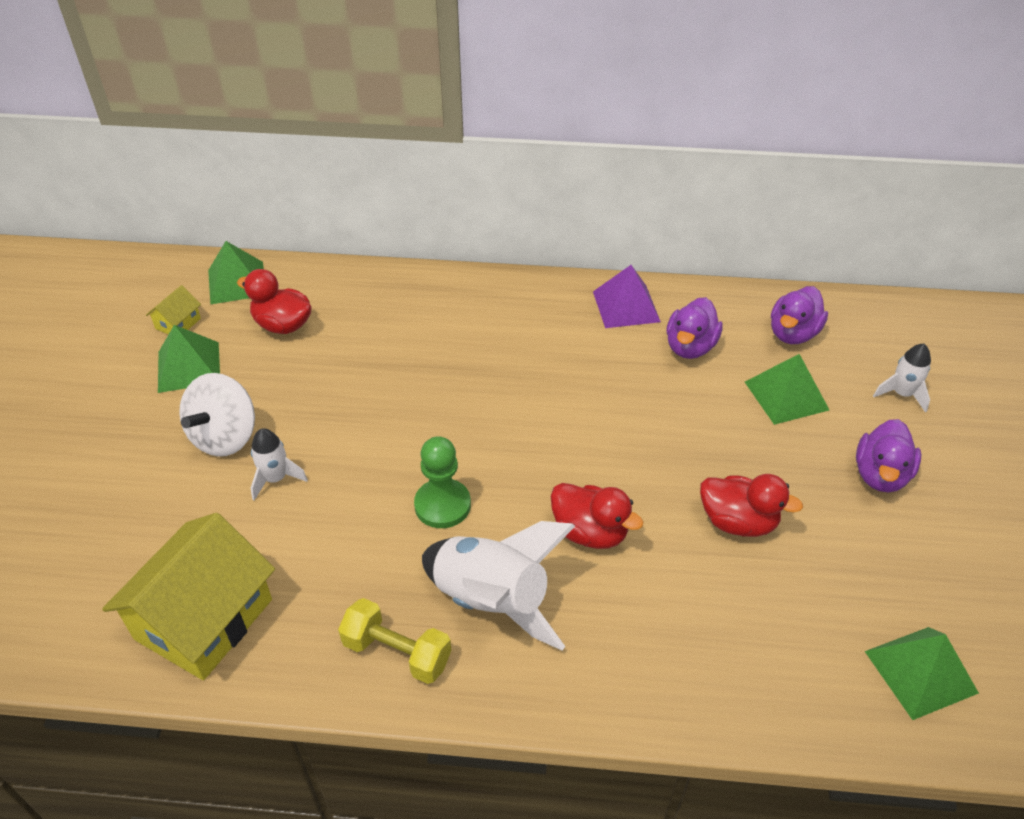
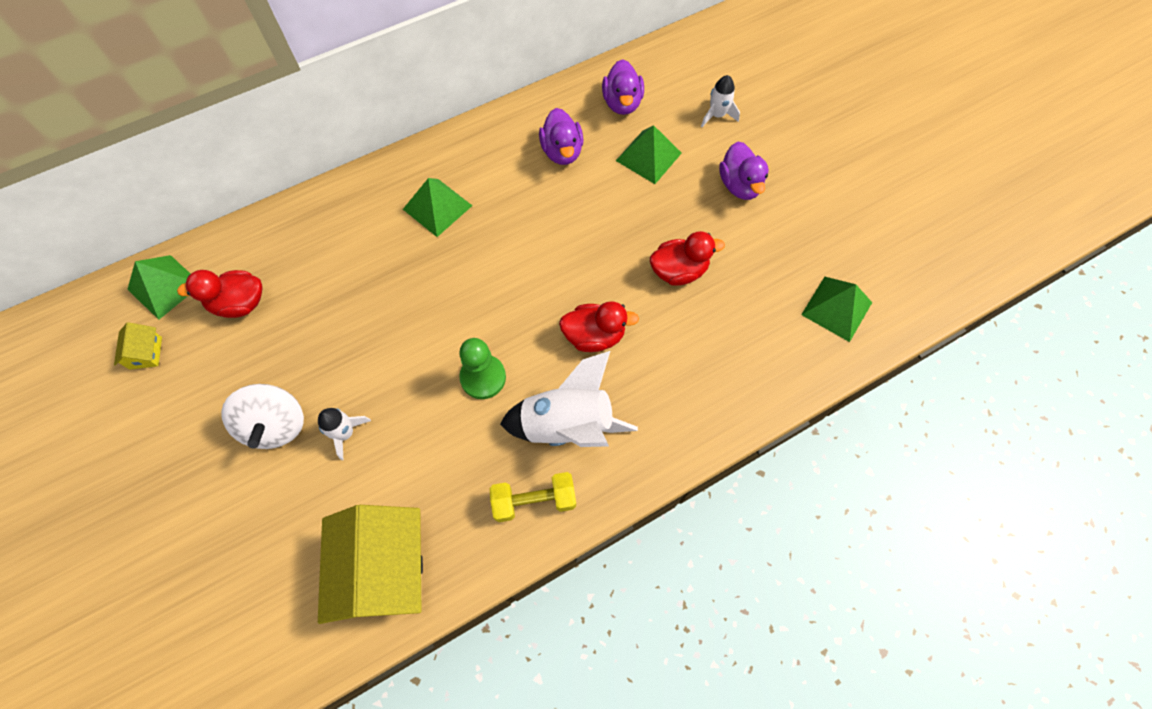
camera: 35 degrees left, 20 degrees up
(188, 367) = (191, 385): green pyramid -> green pyramid (437, 207)
(626, 306) = (495, 141): purple pyramid -> none

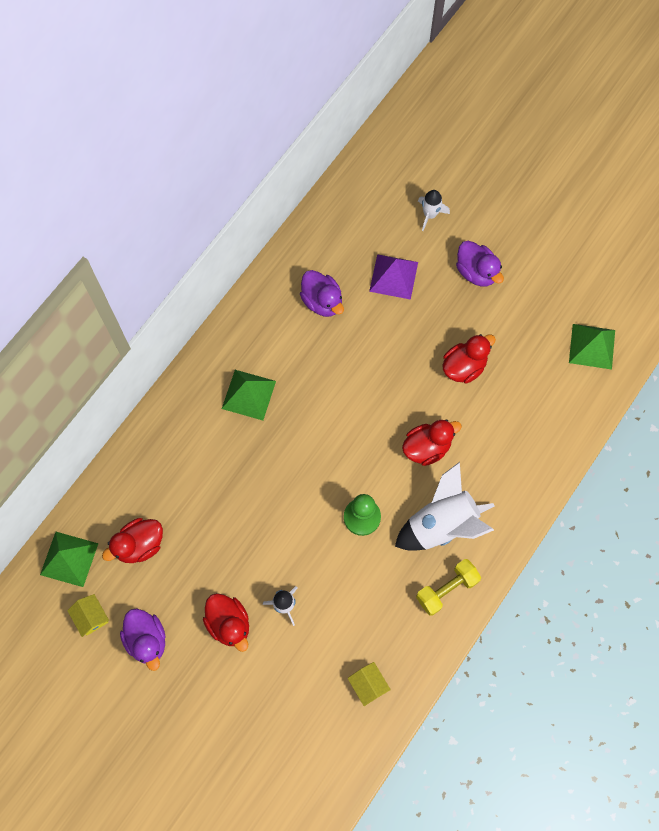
camera: 25 degrees left, 5 degrees up
(276, 425) = (229, 623): white spinning top -> red duck
(383, 568) = (368, 685): yellow house -> yellow house, size x0.43
(622, 103) = (348, 235): purple duck -> purple duck (147, 640)
(648, 156) = (393, 276): green pyramid -> purple pyramid

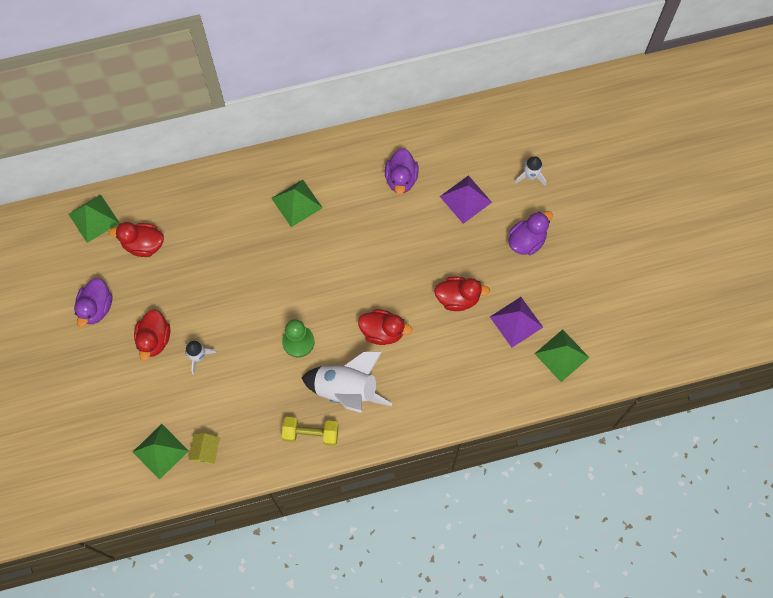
camera: 40 degrees right, 0 degrees up
(91, 617) = (75, 265): yellow house -> none
(327, 721) = (160, 451): none -> green pyramid
(476, 272) = (526, 240): purple duck -> purple duck turned 135 degrees counterclockwise
(530, 348) = (516, 322): none -> purple pyramid

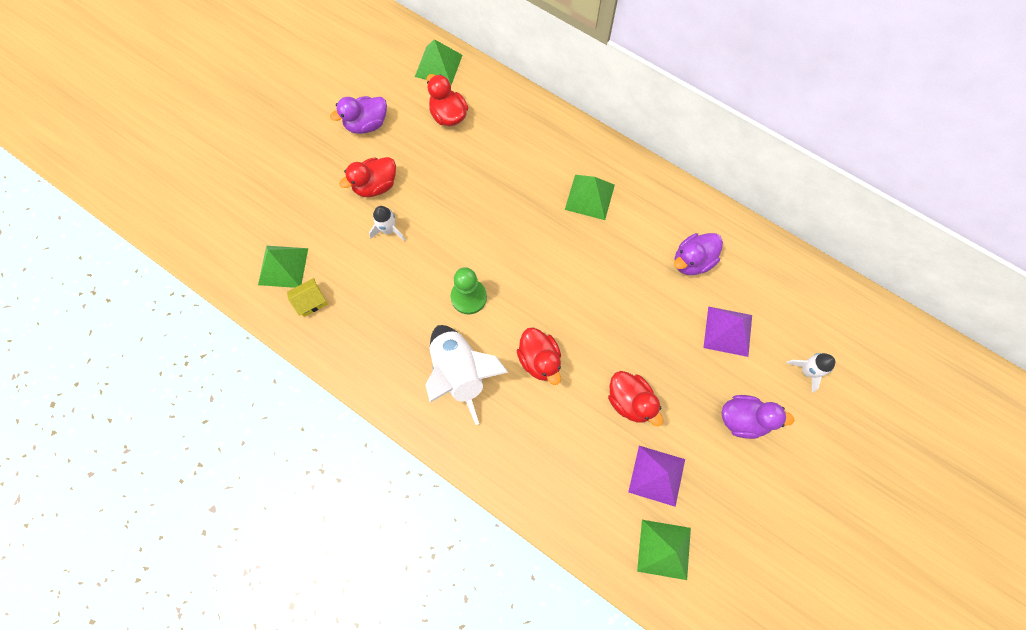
camera: 50 degrees right, 0 degrees up
(311, 434) = (394, 375): yellow dumbbell -> none

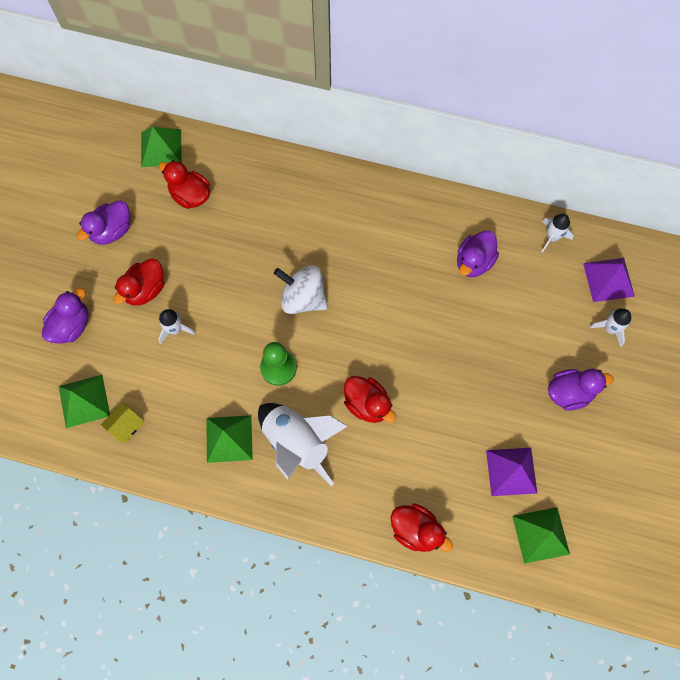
camera: 20 degrees left, 0 degrees up
(299, 196) = (72, 326): none -> purple duck
(516, 241) = (303, 298): none -> white spinning top
(589, 197) = (357, 232): green pyramid -> green pyramid (229, 438)
(630, 401) = (463, 412): red duck -> red duck (416, 530)
(728, 331) = (528, 316): purple pyramid -> purple pyramid (608, 279)
(779, 263) = (552, 237): none -> white rocket

